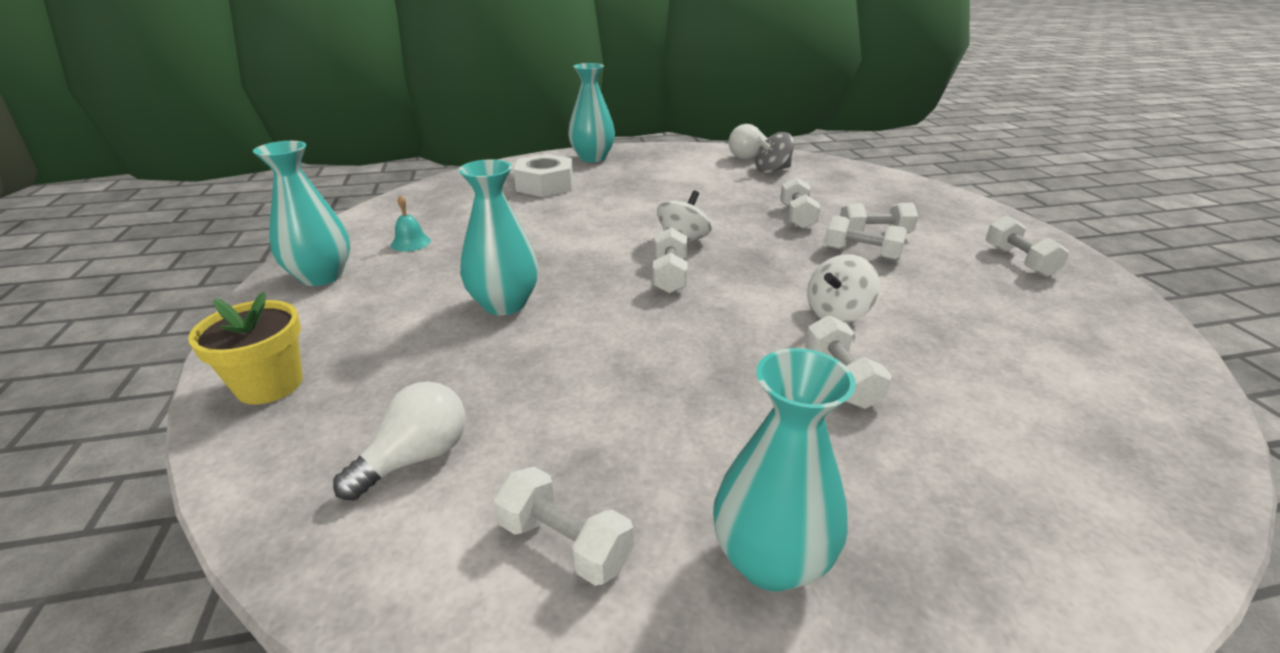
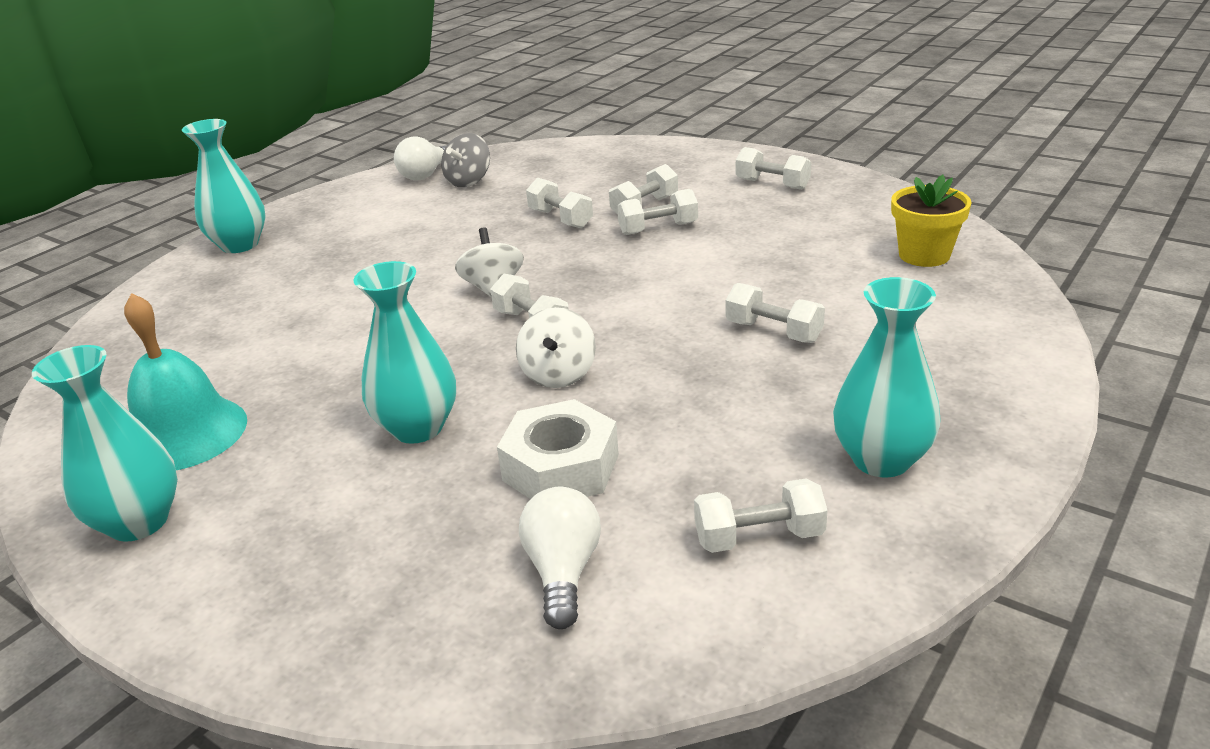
camera: 40 degrees left, 0 degrees up
(270, 385) = (305, 627): yellow flower pot -> yellow flower pot (924, 255)
(411, 242) = (185, 433): turquoise bell -> turquoise bell, size x2.21
(545, 185) = (236, 299): white nut -> white nut (561, 467)
(837, 313) = (707, 286): white spinning top -> white spinning top (558, 374)

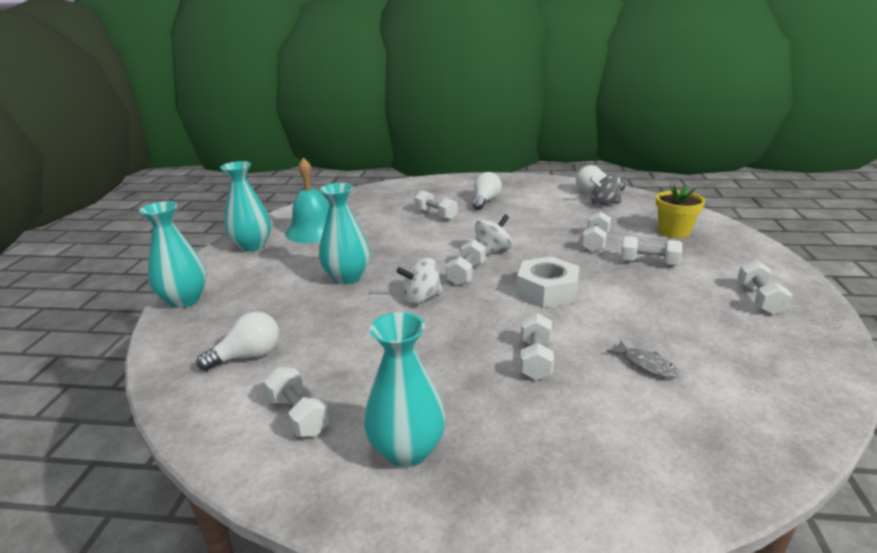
camera: 60 degrees right, 5 degrees down
(240, 245) = (470, 182): turquoise vase -> turquoise vase (184, 300)
(329, 252) = (485, 201): none -> white light bulb
(561, 467) = (334, 327): white nut -> white nut (547, 291)
(658, 228) = (625, 276): white dumbbell -> white dumbbell (436, 215)
(833, 275) = (646, 365): none -> grey fish
(924, 255) = (740, 406): yellow flower pot -> yellow flower pot (674, 232)

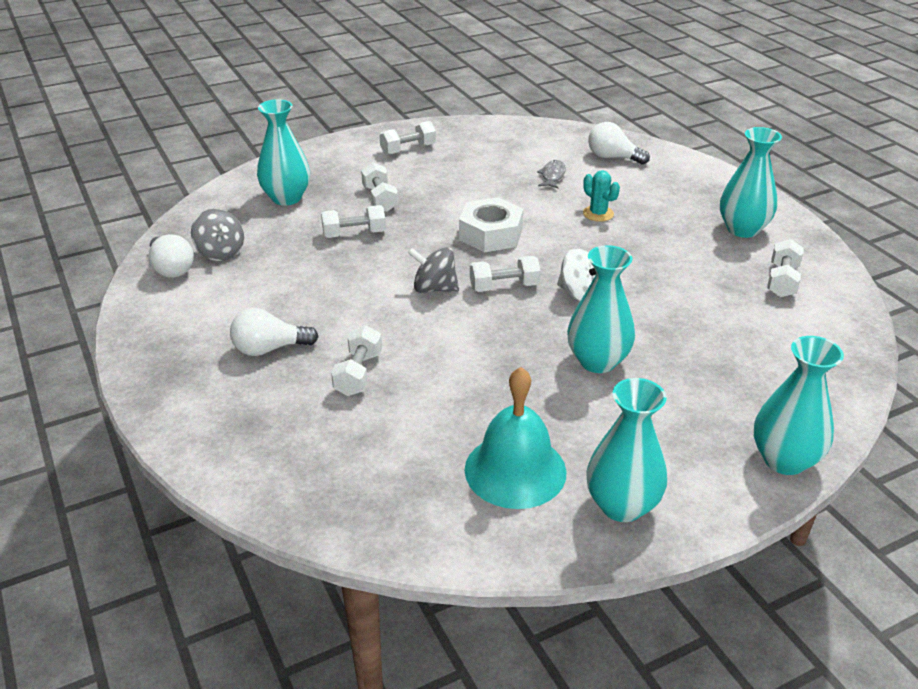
camera: 125 degrees left, 10 degrees up
(248, 356) = (776, 344): white light bulb -> white light bulb (612, 157)
(492, 251) = (434, 288): white spinning top -> grey spinning top
(535, 359) = (598, 214): white dumbbell -> turquoise cactus
(674, 232) = (286, 198): yellow flower pot -> turquoise vase

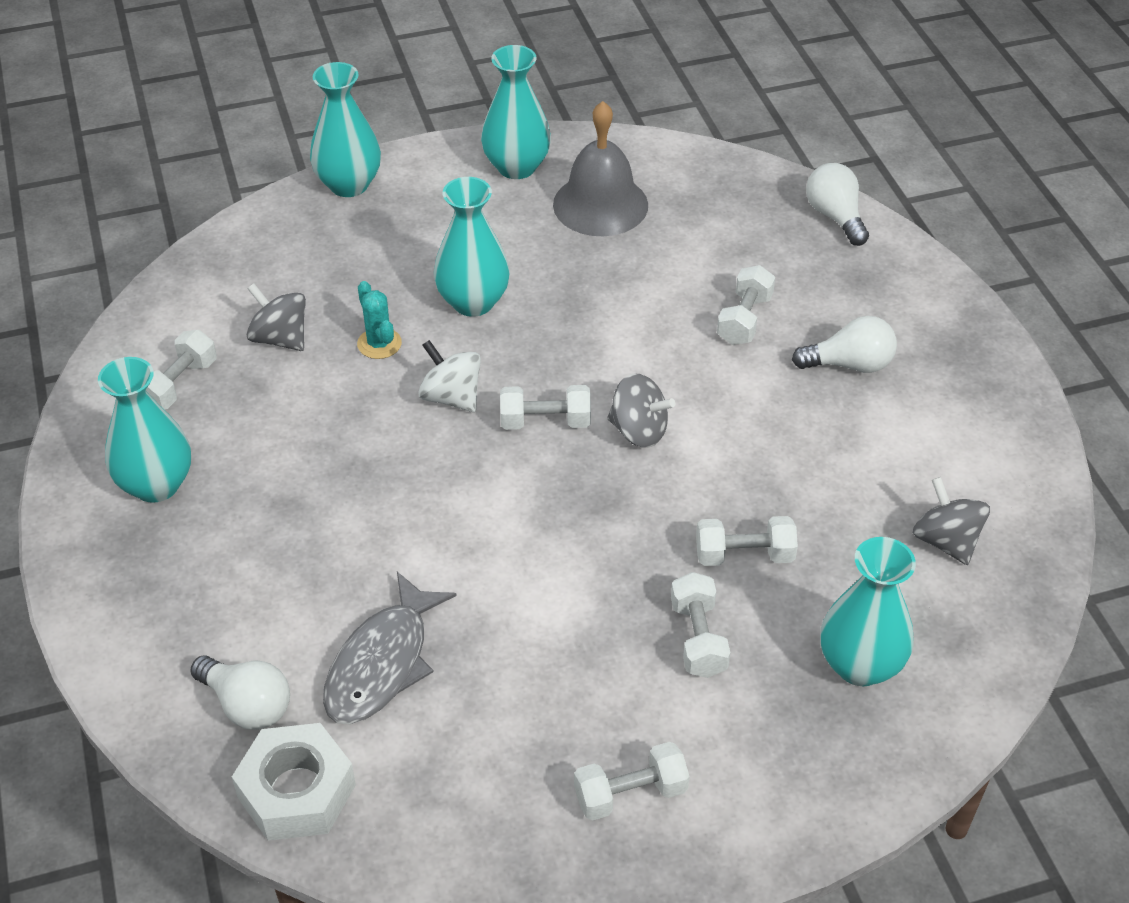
camera: 170 degrees left, 10 degrees up
(171, 268) = (1010, 516): white light bulb -> white light bulb (835, 217)
(490, 234) = (535, 525): white nut -> white nut (297, 791)
(515, 470) = (600, 204): turquoise bell -> grey bell
(552, 176) = (382, 663): grey fish -> grey fish, size x1.90
(598, 214) = (352, 550): turquoise cactus -> turquoise cactus (379, 344)
(735, 317) = (280, 338): none -> grey spinning top

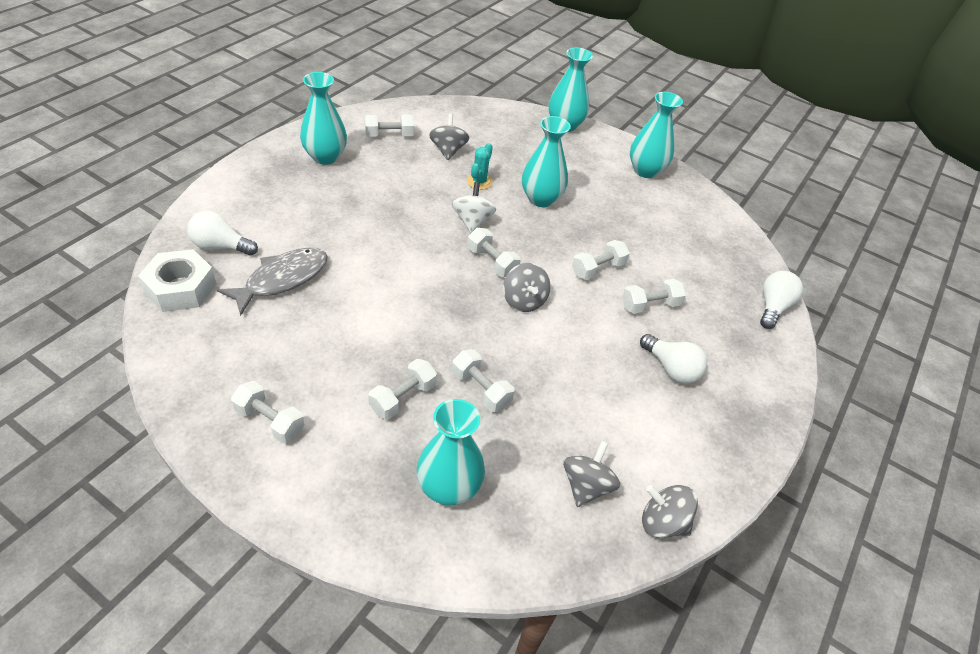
camera: 45 degrees right, 0 degrees up
(247, 705) = (221, 246): white light bulb -> white light bulb turned 105 degrees clockwise
(382, 663) = (282, 279): grey fish -> grey fish turned 150 degrees clockwise
(600, 204) = (659, 211): grey bell -> none
(647, 328) = (597, 269): none -> white dumbbell
(1034, 506) = (662, 522): none -> grey spinning top

